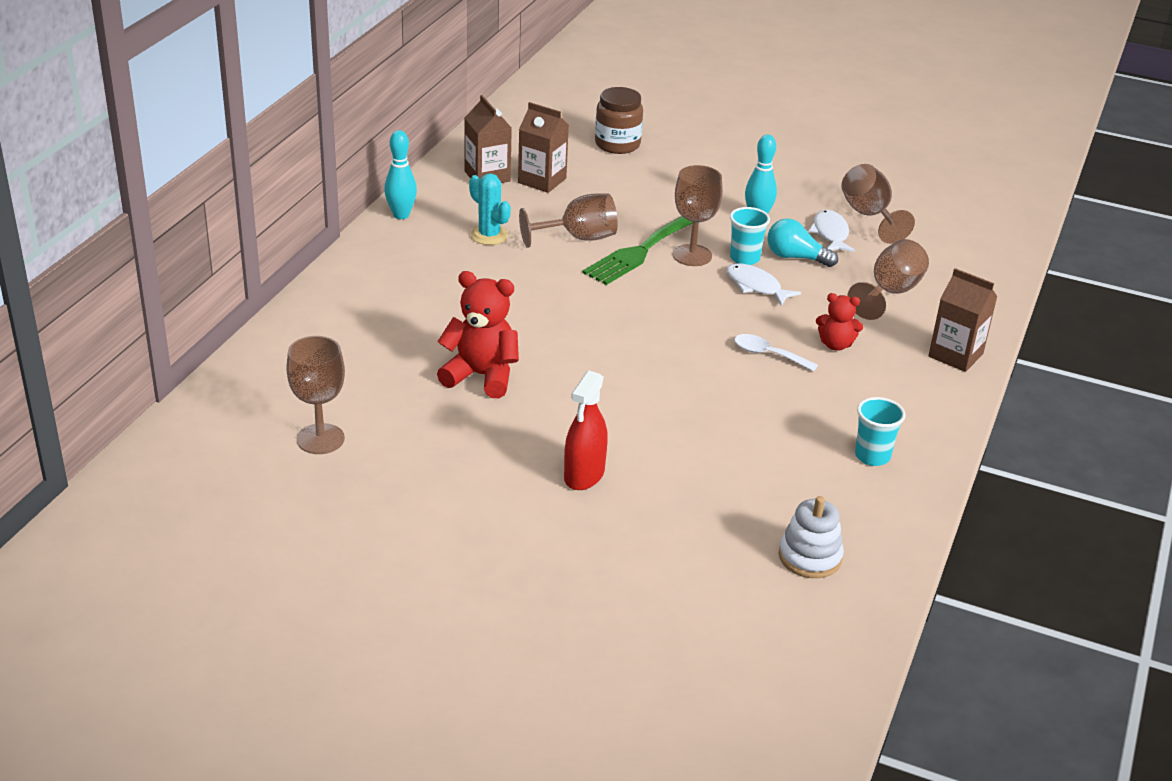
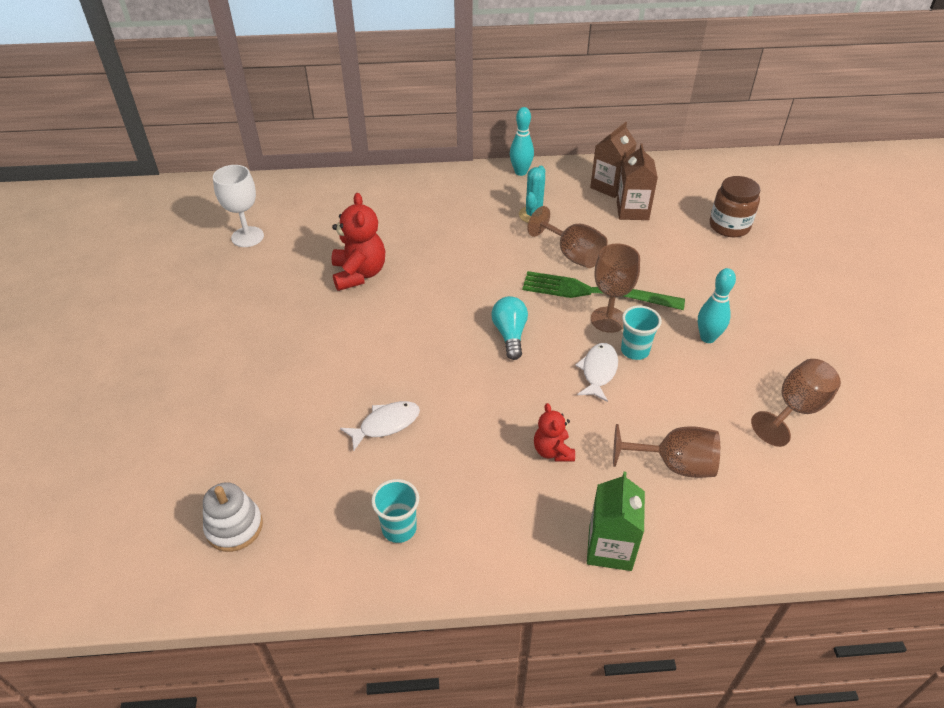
camera: 65 degrees right, 10 degrees up
(320, 439) = (247, 237): brown goblet -> white goblet
(584, 475) = (273, 362): red spray bottle -> none
(768, 354) = (502, 411): white spoon -> none
(795, 257) = (669, 381): turquoise light bulb -> turquoise light bulb (510, 335)
(830, 233) = (733, 392): white fish -> white fish (386, 424)
(955, 355) = (610, 548): brown carton -> green carton

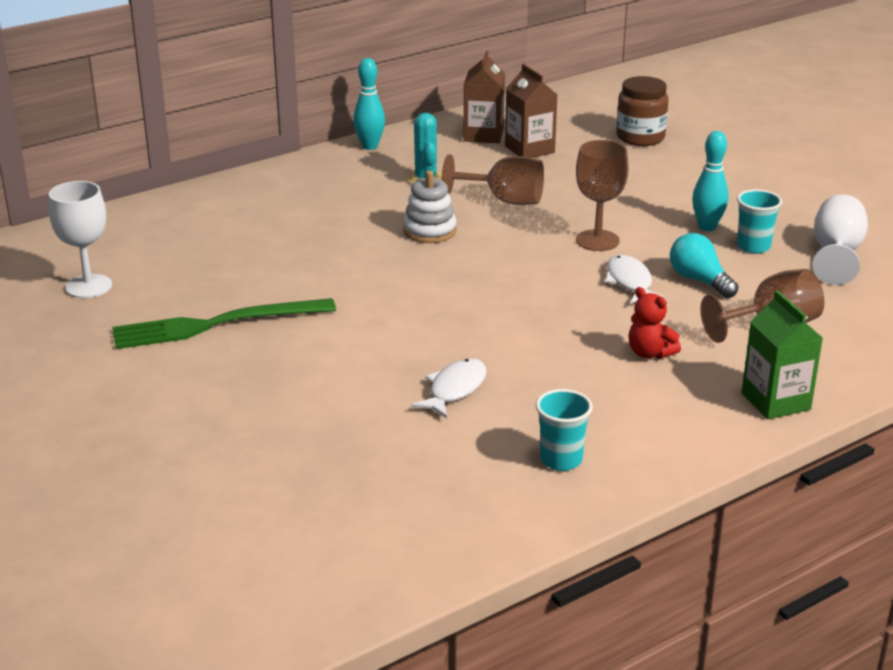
camera: 30 degrees left, 15 degrees down
(234, 527) = (379, 522): white stacking toy -> white stacking toy (429, 231)
(359, 274) = (277, 280): red teddy bear -> none
(510, 335) = (509, 281): turquoise light bulb -> turquoise light bulb (699, 280)
(595, 292) = (561, 223): green fork -> green fork (216, 324)
(634, 351) = (648, 256): turquoise cup -> turquoise cup (753, 246)
(795, 409) = (836, 254): brown goblet -> white goblet

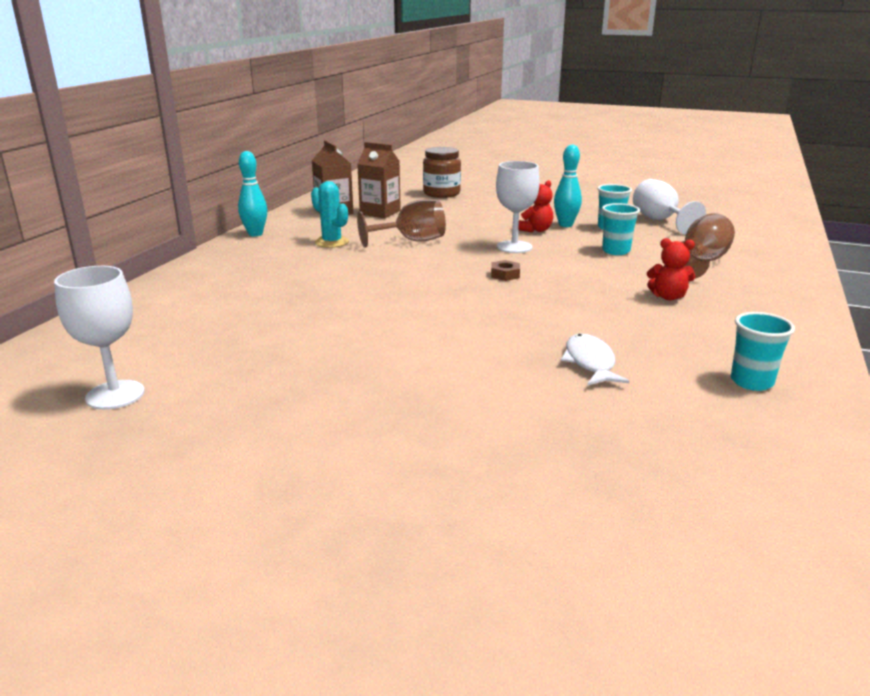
camera: 35 degrees left, 5 degrees down
(216, 324) = (305, 384): green fork -> none
(429, 231) = (388, 270): white stacking toy -> none
(531, 272) = (505, 274): none -> brown nut
(597, 240) = (514, 247): brown goblet -> white goblet
(629, 282) = (577, 263): white fish -> none
(660, 224) = (536, 230): none -> red teddy bear
(699, 280) = (616, 251): turquoise light bulb -> turquoise cup
(775, 401) = (789, 299): green carton -> none

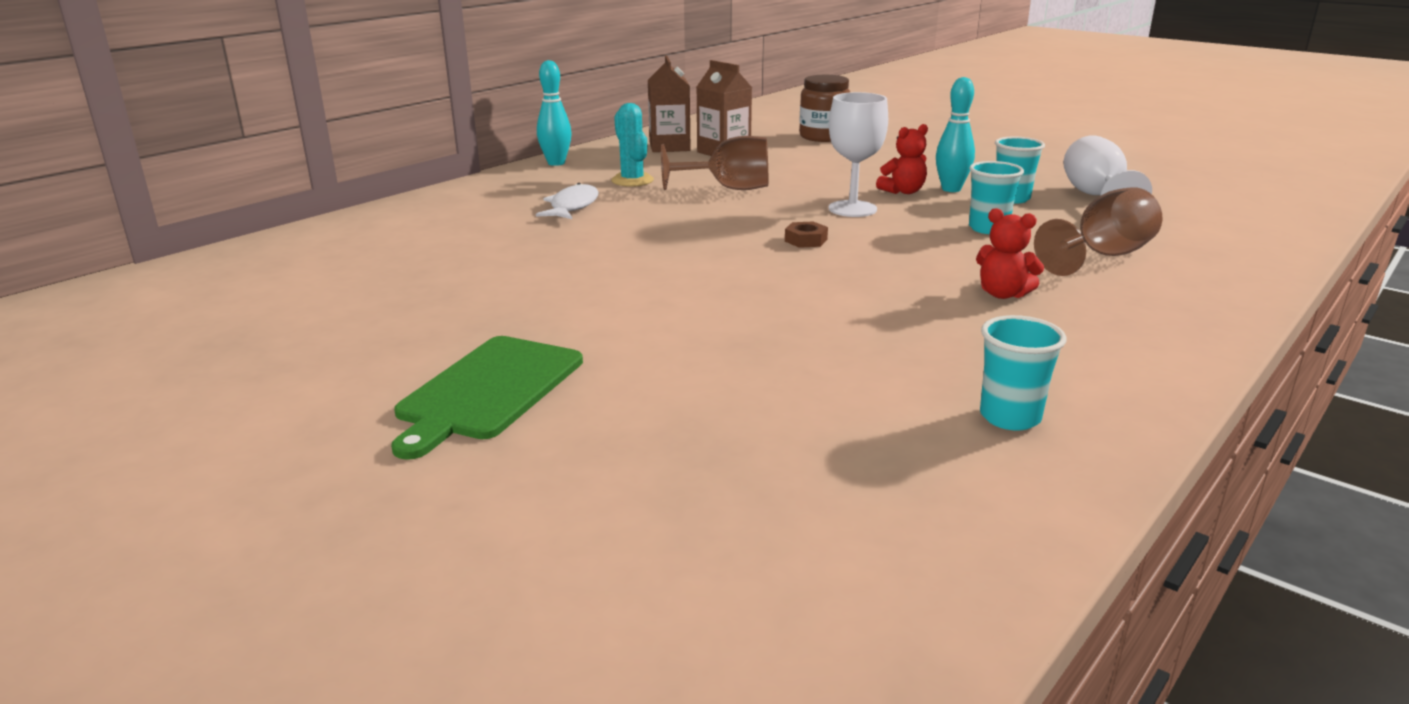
camera: 20 degrees right, 0 degrees up
(115, 395) = (256, 310): white goblet -> none
(387, 428) = (488, 390): none -> green cutting board
(590, 362) = (807, 358): white fish -> white fish (572, 206)

